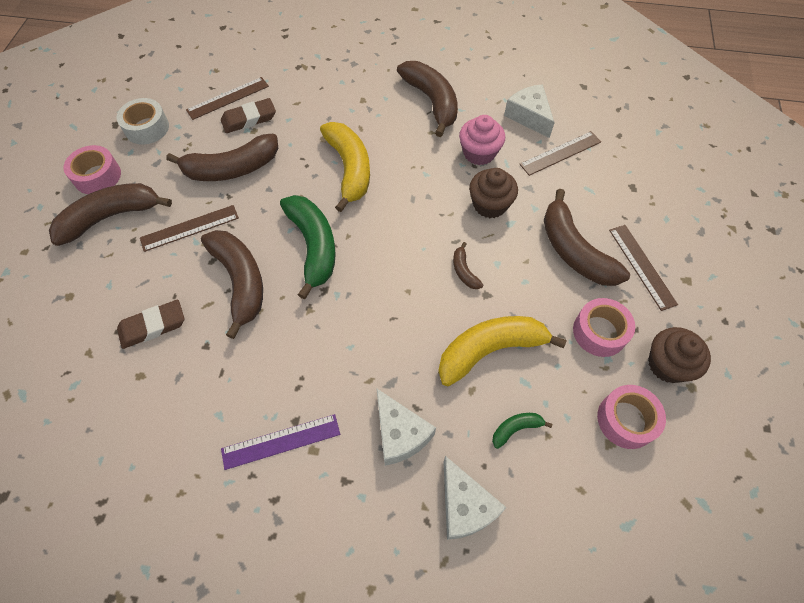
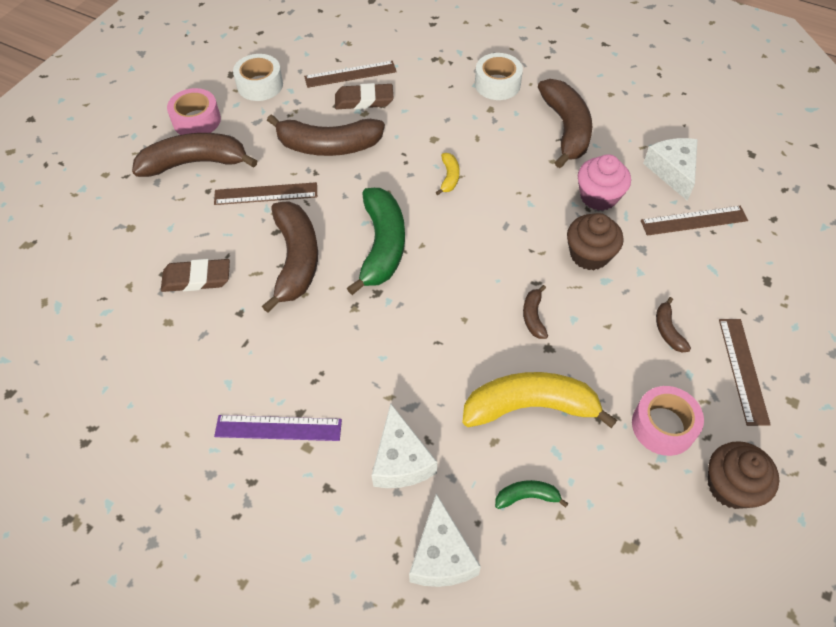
camera: 20 degrees right, 5 degrees down
(349, 169) = (449, 177): yellow banana -> yellow banana, size x0.45
(360, 76) = (497, 84): none -> white tape
(574, 251) = (668, 330): brown banana -> brown banana, size x0.45
(626, 420) = (657, 529): pink tape -> none

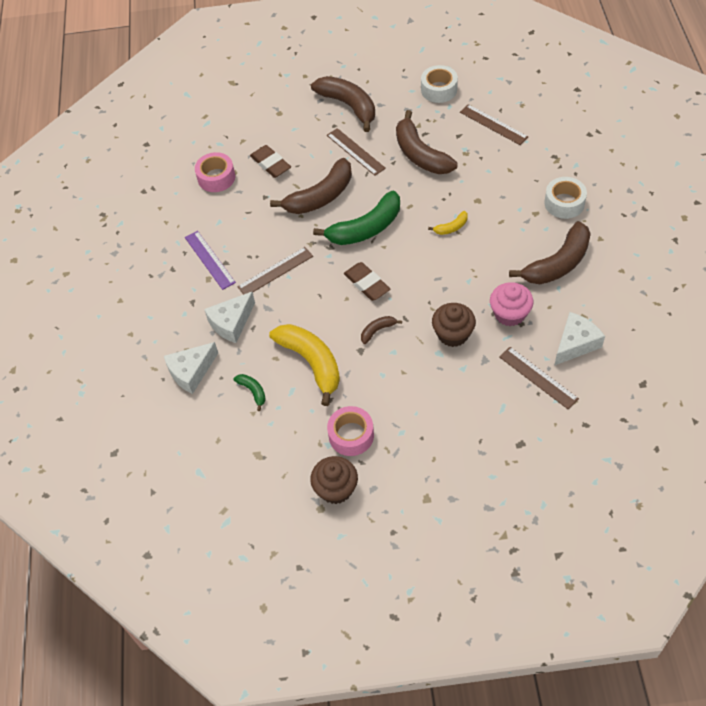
camera: 60 degrees right, 0 degrees up
(196, 120) = (381, 83): pink tape -> pink tape (216, 177)
(364, 100) = (477, 146): brown eraser -> brown eraser (367, 283)
(668, 330) = (427, 405): brown banana -> none
(743, 370) = (429, 460): brown ruler -> brown ruler (275, 271)

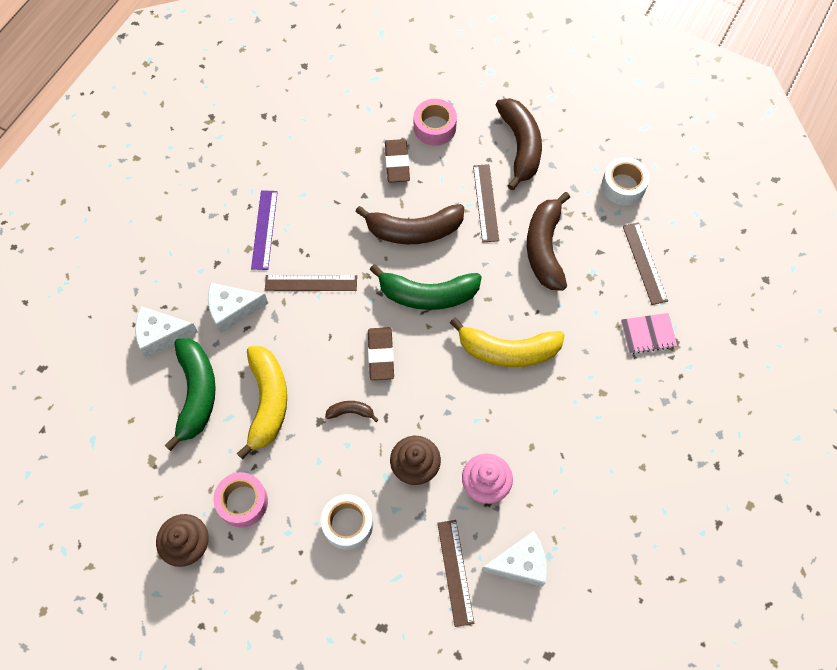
camera: 30 degrees right, 10 degrees up
(216, 177) = (337, 145): pink tape -> pink tape (434, 127)
(253, 391) = (196, 393): green banana -> green banana, size x2.22
(451, 227) = (508, 350): yellow banana -> yellow banana, size x2.22
(533, 162) = (648, 334): none -> pink notebook
(558, 263) = (577, 464): brown banana -> none
(564, 203) = (640, 402): white tape -> white tape (348, 524)

